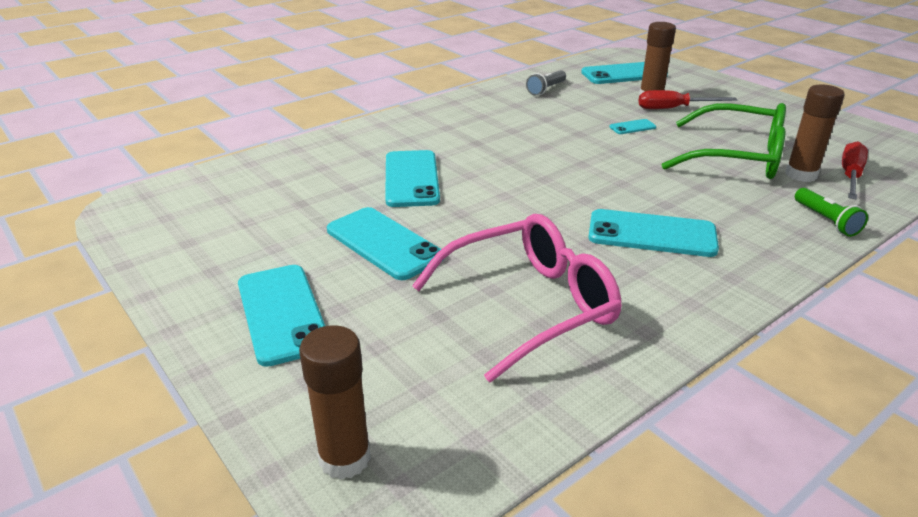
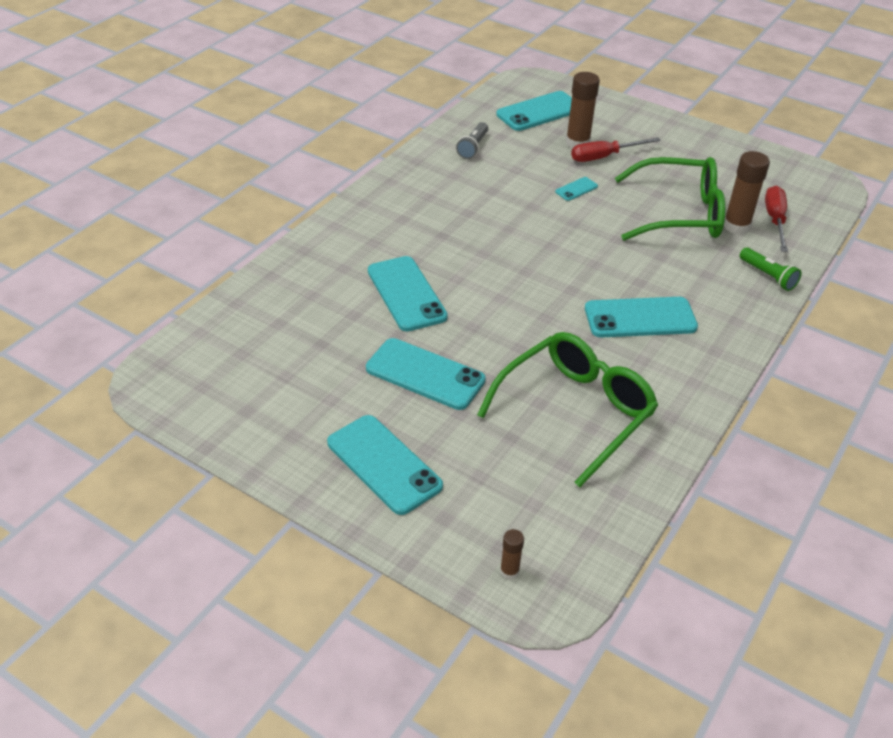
camera: 20 degrees left, 10 degrees up
(345, 458) = (509, 571): brown glue stick -> brown glue stick, size x0.51
(528, 306) = (574, 412): pink glasses -> green glasses

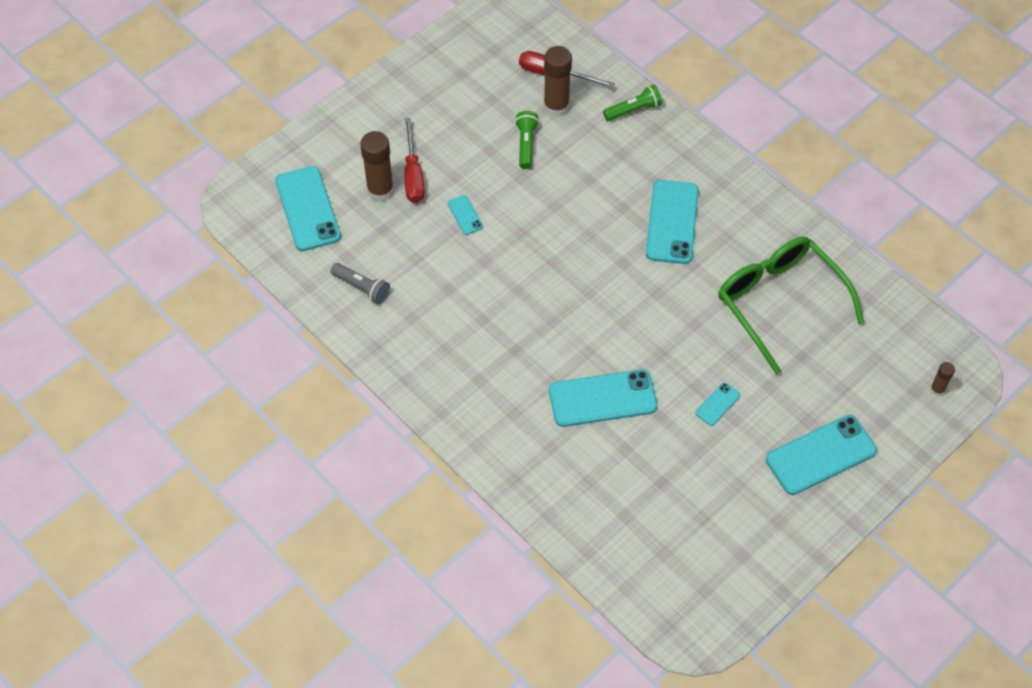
camera: 75 degrees left, 15 degrees up
(425, 374) = (717, 404): turquoise phone -> turquoise phone, size x0.47
(678, 213) = (526, 144): green glasses -> green flashlight

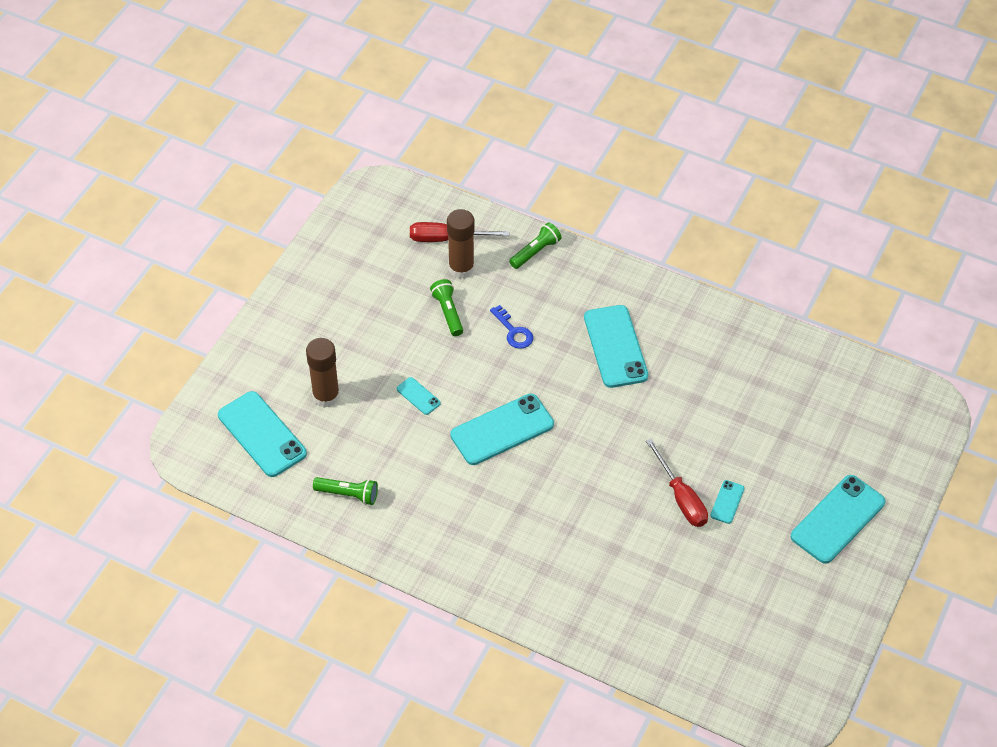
camera: 20 degrees left, 5 degrees down
(362, 287) = (348, 494): grey flashlight -> green flashlight
(413, 175) = (351, 372): red screwdriver -> red screwdriver (681, 497)
(580, 180) = (513, 331): none -> blue key
(602, 398) = (621, 529): turquoise phone -> turquoise phone (502, 430)
(780, 304) = (745, 393): green glasses -> none
(937, 389) = (914, 429): brown glue stick -> none

